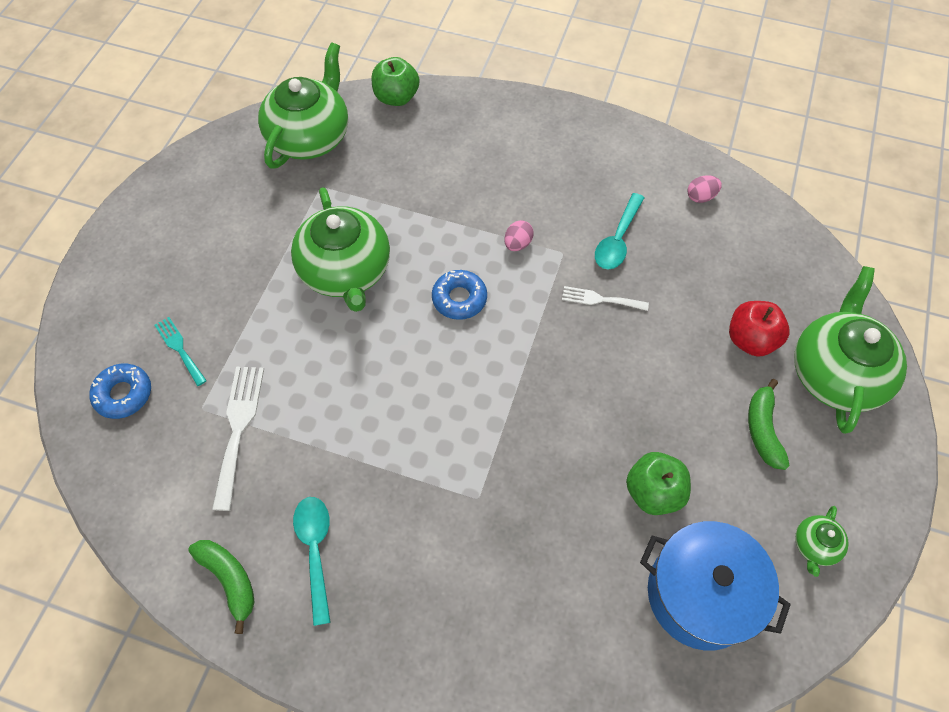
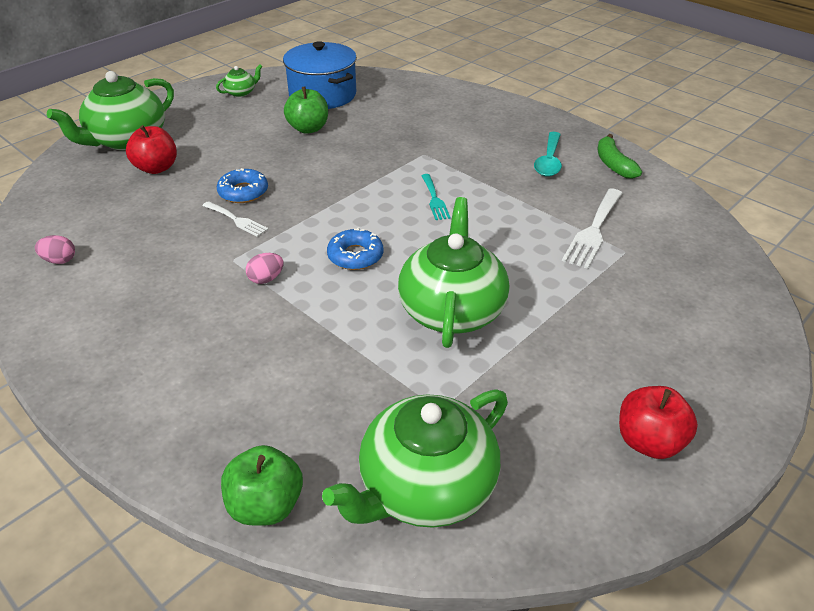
camera: 155 degrees left, 20 degrees down
(123, 394) = (702, 280): blue donut -> blue donut (243, 192)
(172, 214) = (649, 441): none -> red apple
(179, 348) = (644, 298): turquoise fork -> turquoise fork (434, 199)
(617, 240) = (174, 253): turquoise spoon -> none
(763, 429) = (209, 132): green banana -> none

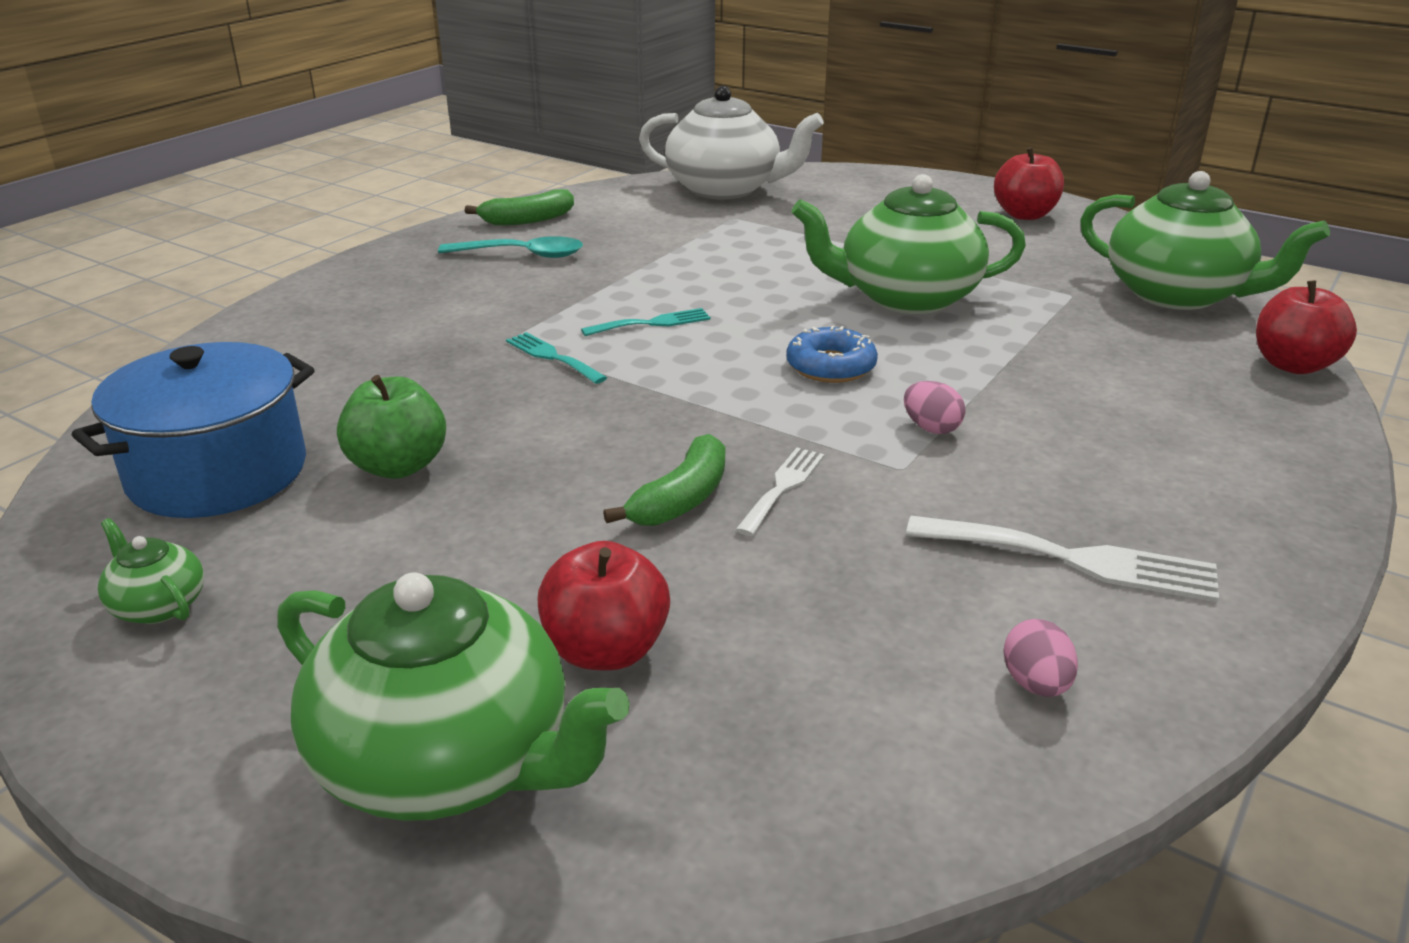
camera: 100 degrees left, 10 degrees down
(243, 192) = (681, 499): blue donut -> green banana
(266, 505) = (1293, 365): green apple -> red apple
(400, 166) = (552, 357): none -> turquoise fork
(593, 231) = (697, 231): white fork -> white fork (1074, 560)
(697, 255) = (725, 189): none -> white teapot

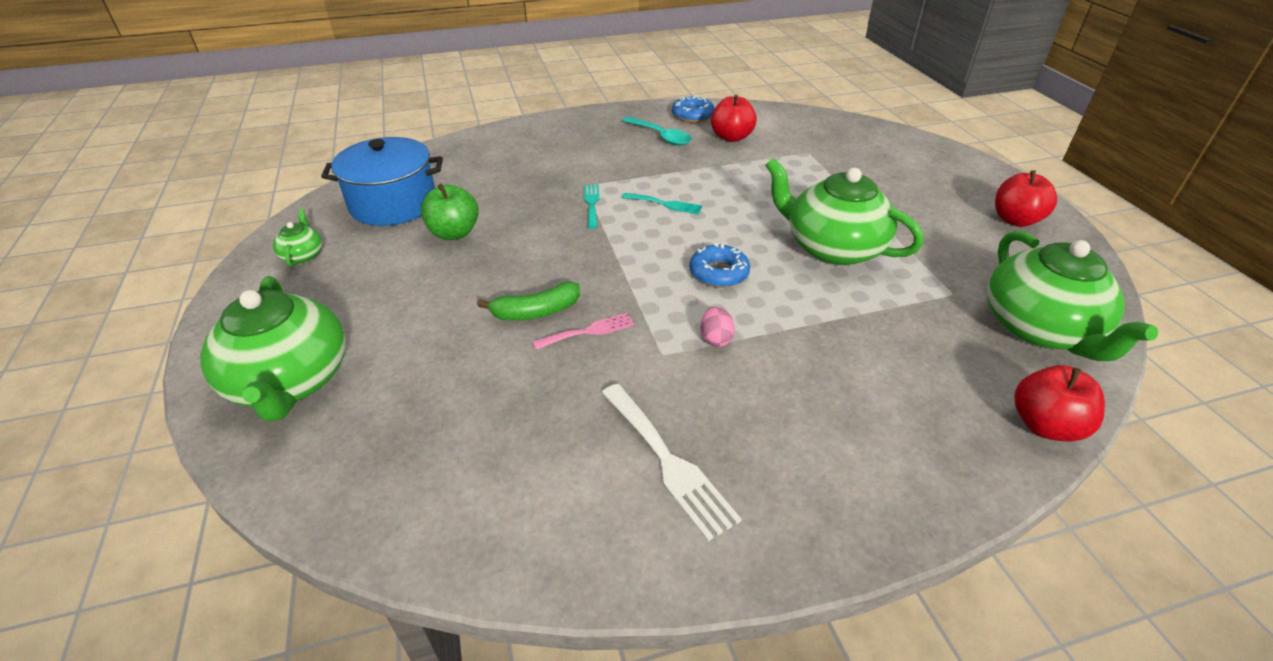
camera: 40 degrees right, 10 degrees up
(527, 220) = (692, 115): green banana -> blue donut
(605, 650) = (402, 369): red apple -> red apple (731, 137)
(725, 189) = (831, 131): white teapot -> none
(782, 487) = (588, 331): white fork -> pink fork
(1036, 684) = (539, 513): pink egg -> none

